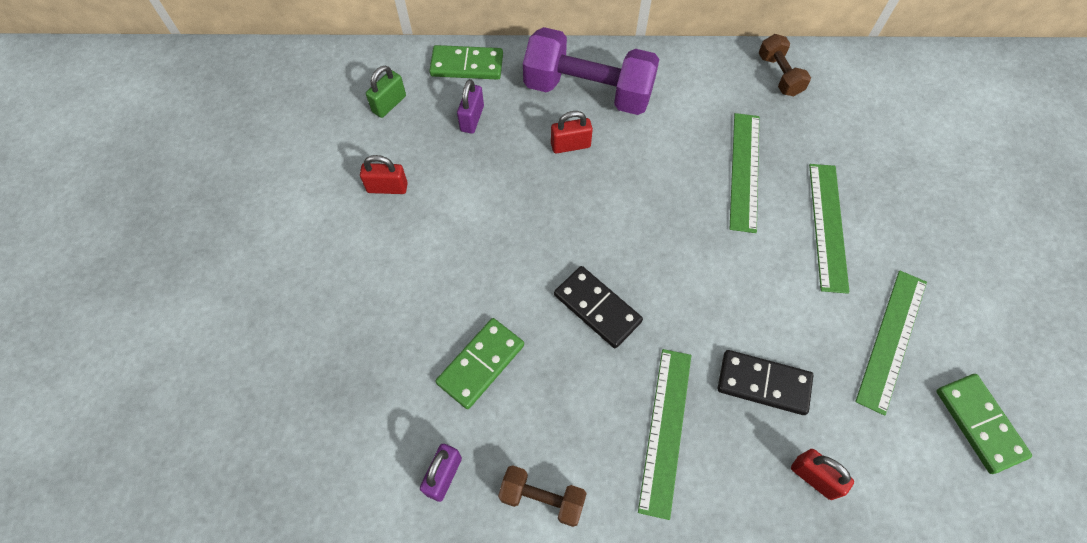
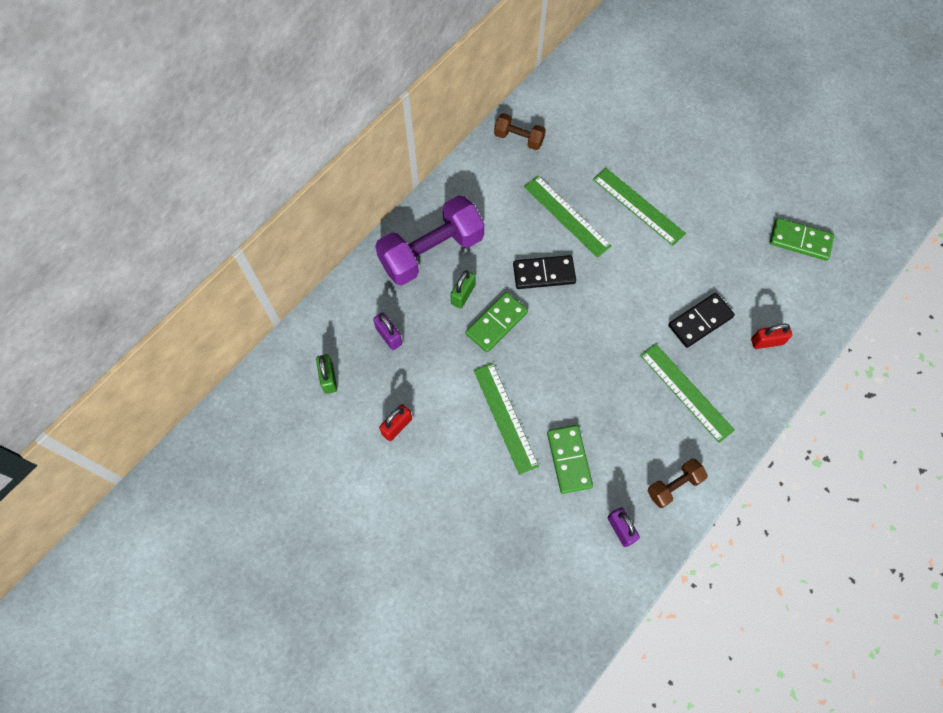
camera: 50 degrees left, 5 degrees up
(467, 65) = (341, 307): green domino -> green domino (496, 323)
(570, 145) = (463, 294): red padlock -> green padlock
(597, 308) = (586, 369): black domino -> black domino (544, 274)
(891, 339) = (727, 238): green ruler -> green ruler (505, 417)

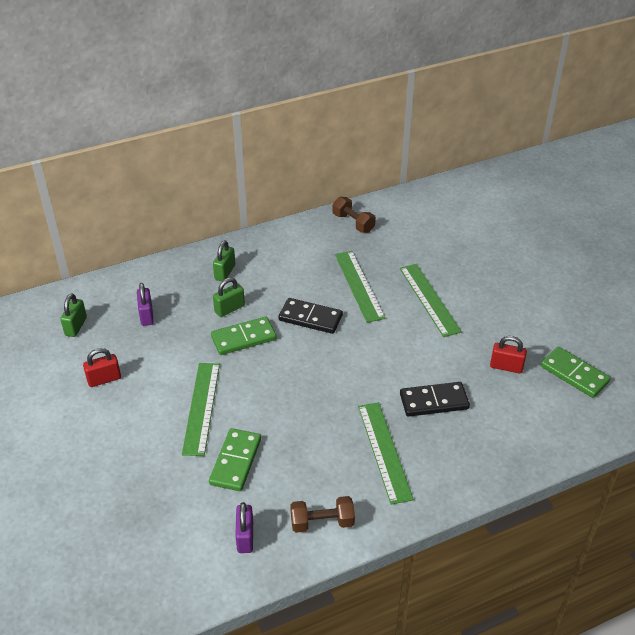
camera: 25 degrees right, 25 degrees down
(431, 252) = (225, 272): purple dumbbell -> green padlock
(767, 342) = (492, 441): red padlock -> red padlock (506, 367)

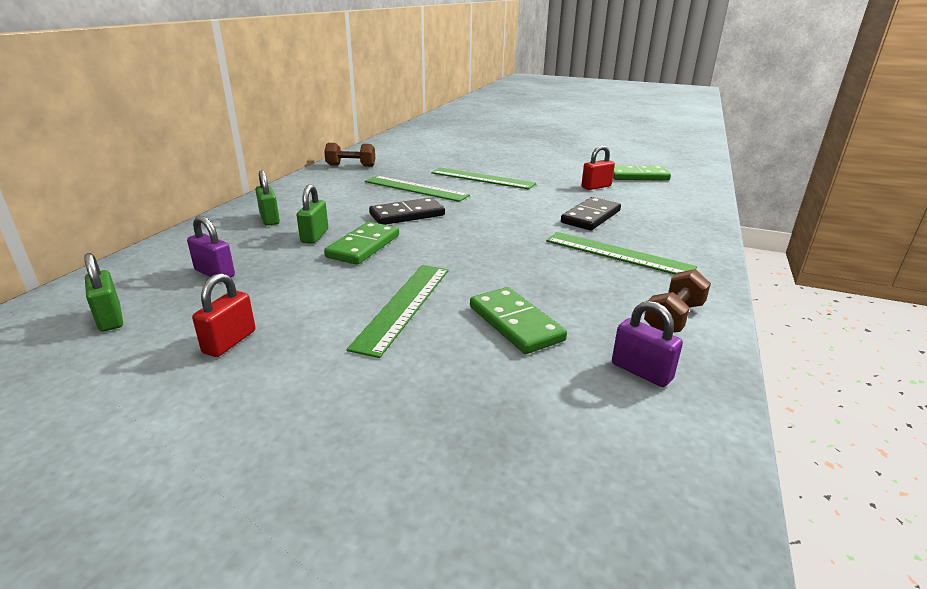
camera: 45 degrees left, 15 degrees down
(201, 407) = (403, 306): green ruler -> green ruler turned 60 degrees clockwise

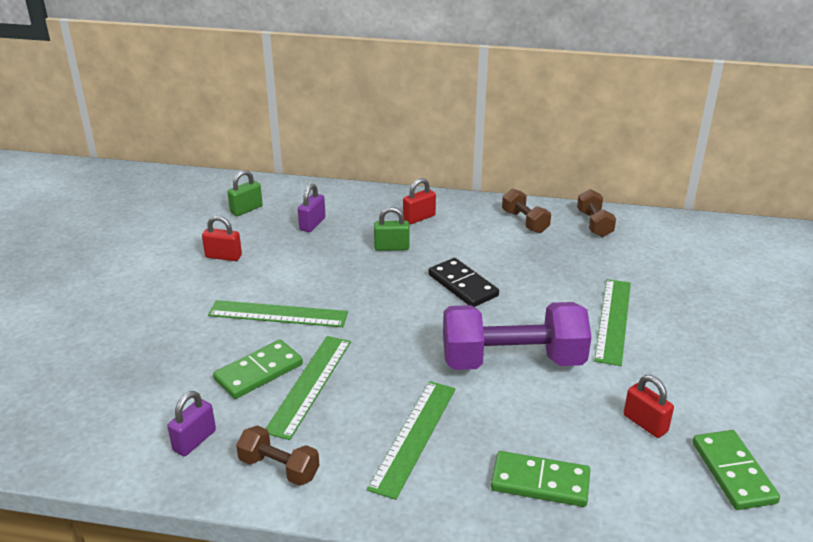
camera: 80 degrees right, 5 degrees up
(269, 219) = (419, 218): green padlock -> red padlock
(324, 183) = (524, 222): none -> brown dumbbell
(363, 246) = (379, 275): green domino -> green domino (540, 482)
(415, 188) = (544, 278): green ruler -> green ruler (309, 385)
(523, 211) = (512, 361): none -> purple dumbbell
(591, 217) = (519, 417): black domino -> none

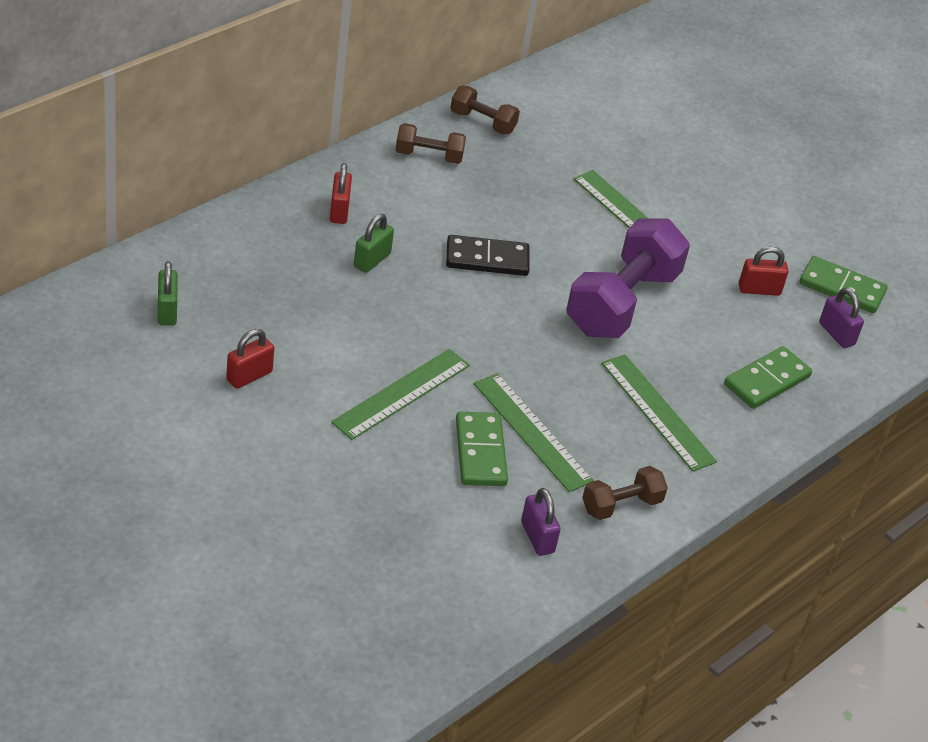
camera: 60 degrees left, 10 degrees up
(312, 224) = (260, 283): purple padlock -> purple padlock (836, 334)

